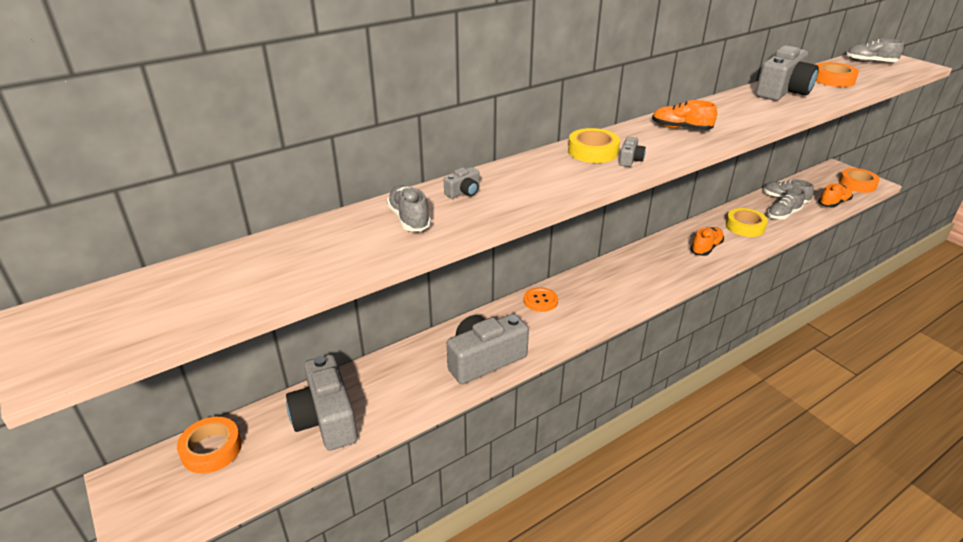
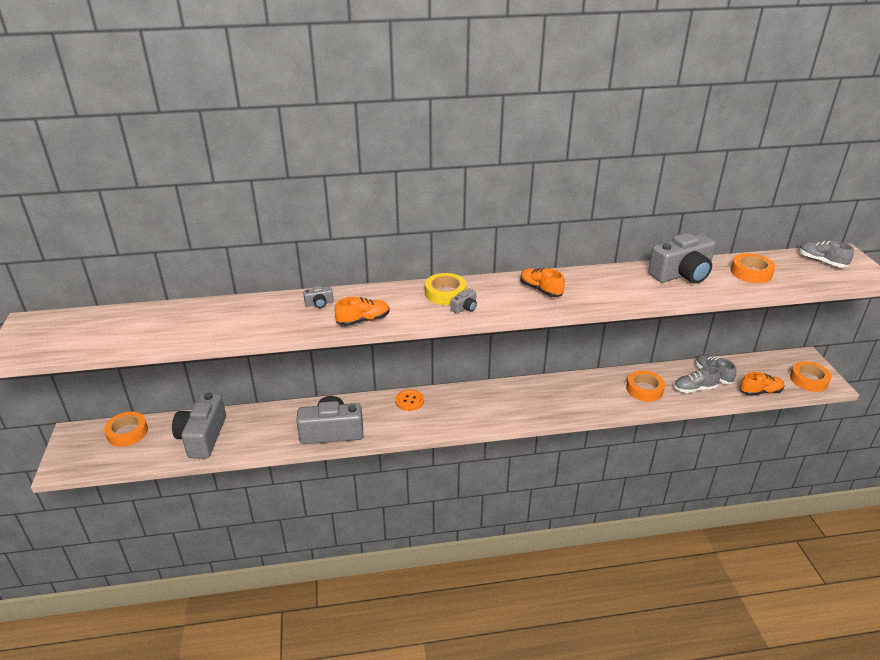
camera: 25 degrees right, 0 degrees up
(409, 219) = (265, 314): grey shoe -> none
(706, 248) = (587, 398): orange shoe -> orange shoe (363, 320)
(745, 226) = (644, 389): yellow tape -> orange tape

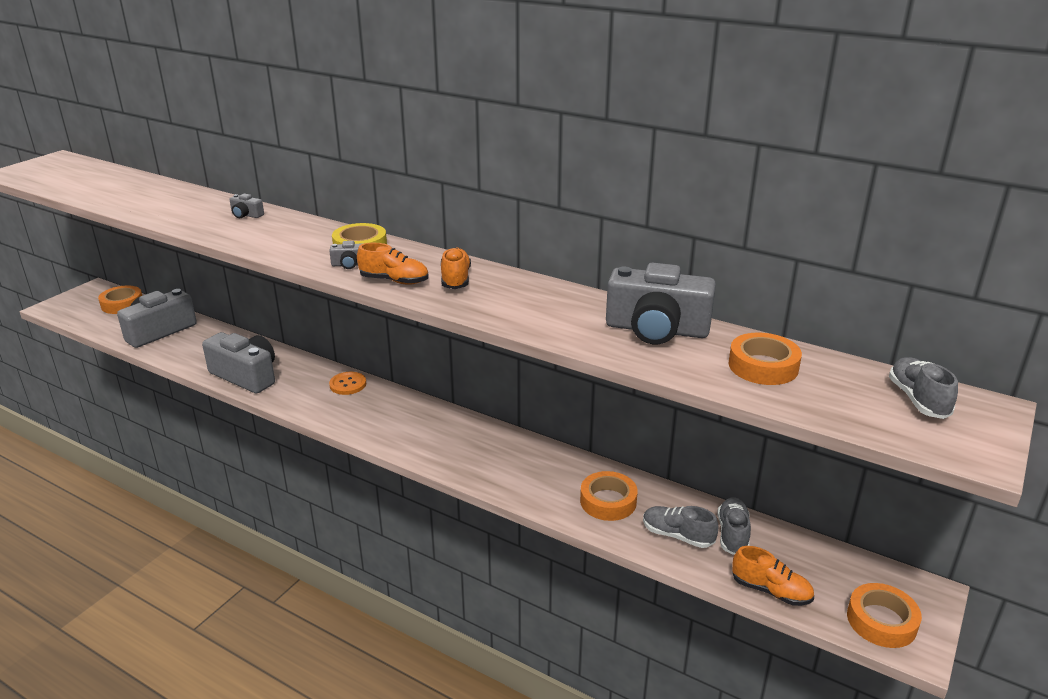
camera: 40 degrees right, 5 degrees down
(363, 320) = (249, 240): orange shoe -> orange shoe (394, 281)

